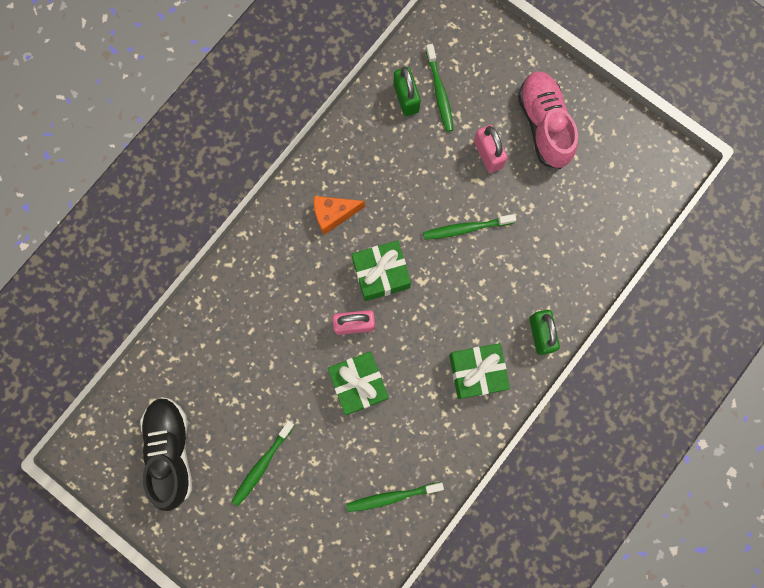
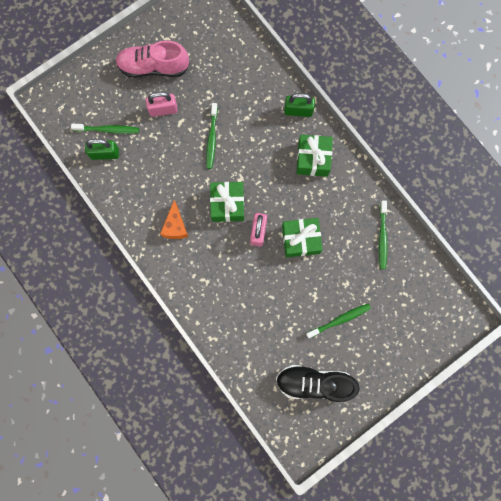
camera: 75 degrees left, 0 degrees up
(262, 464) = (339, 320): green toothbrush -> green toothbrush turned 75 degrees counterclockwise

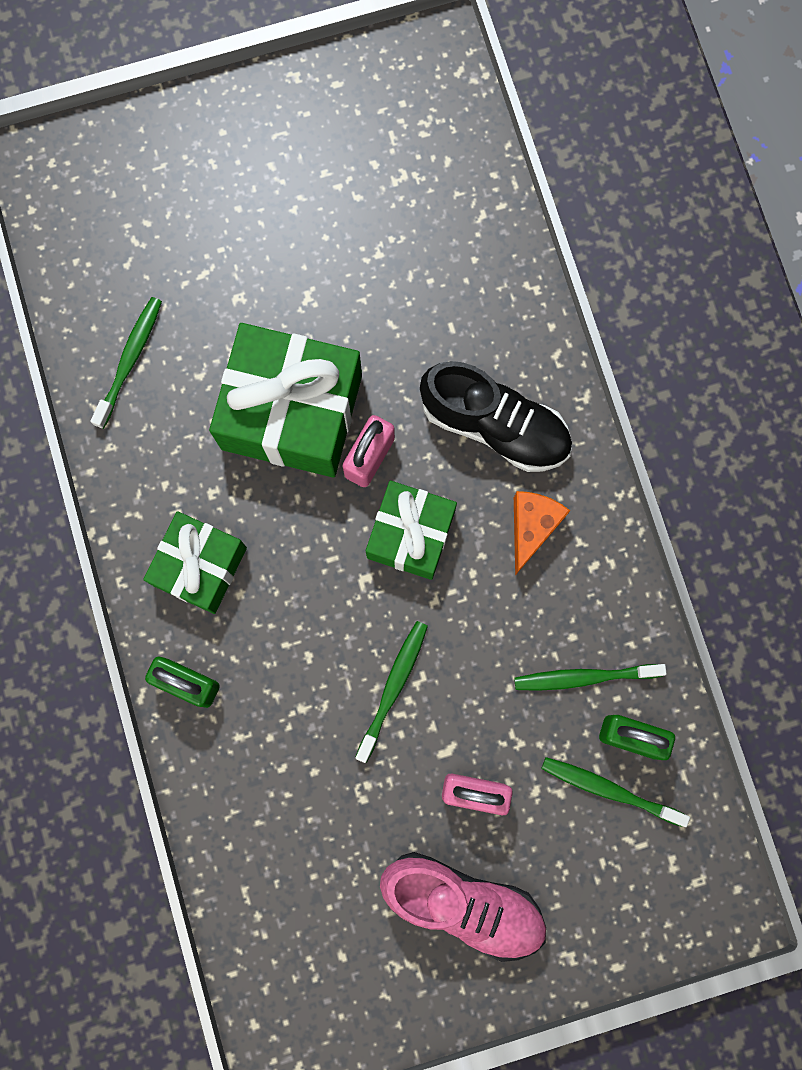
camera: 160 degrees left, 0 degrees up
(300, 240) = (291, 412): green gift -> green gift, size x1.62
(314, 383) = (371, 146): black shoe -> black shoe (495, 425)
(339, 320) = (279, 237): green toothbrush -> green toothbrush (584, 677)

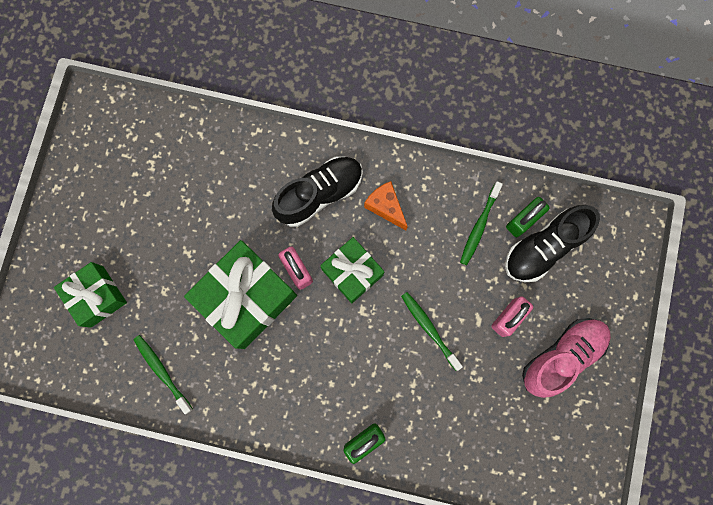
camera: 60 degrees left, 0 degrees up
(200, 566) = (303, 397): green gift -> green gift (97, 296)
(609, 790) = (544, 247): green toothbrush -> black shoe

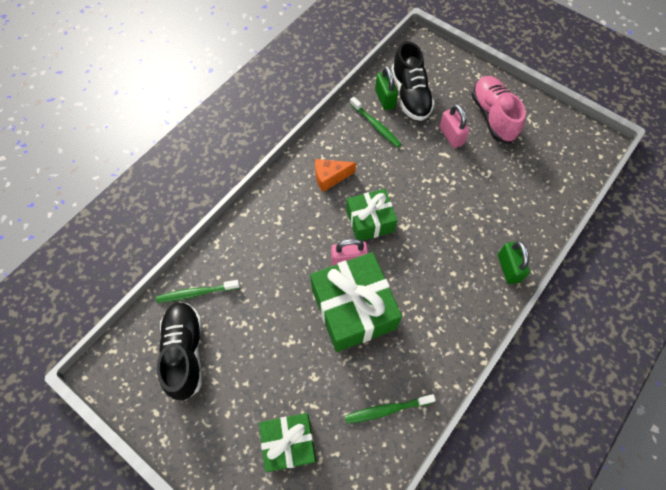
camera: 65 degrees left, 15 degrees down
(319, 194) = (295, 218): black shoe -> black shoe (185, 352)
(429, 329) = (438, 187): green toothbrush -> green toothbrush (196, 293)

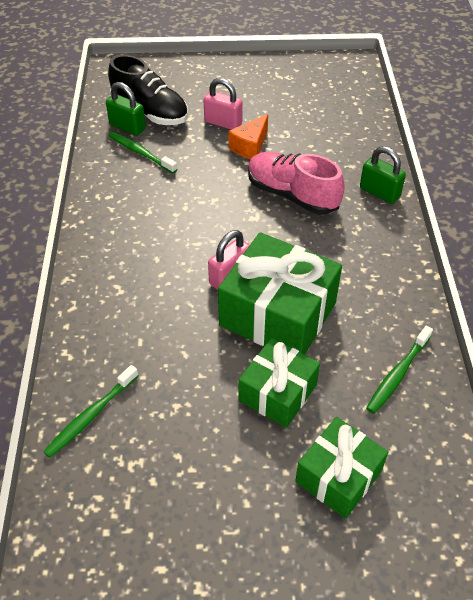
camera: 40 degrees left, 15 degrees down
(185, 352) = (136, 481): black shoe -> none
(330, 178) = (137, 220): orange cheese -> orange cheese (250, 147)
(370, 221) = (217, 232): green gift -> green gift (277, 392)
(376, 126) = (140, 153): green toothbrush -> green toothbrush turned 150 degrees counterclockwise
(492, 116) = (245, 89): pink shoe -> pink shoe (292, 195)

